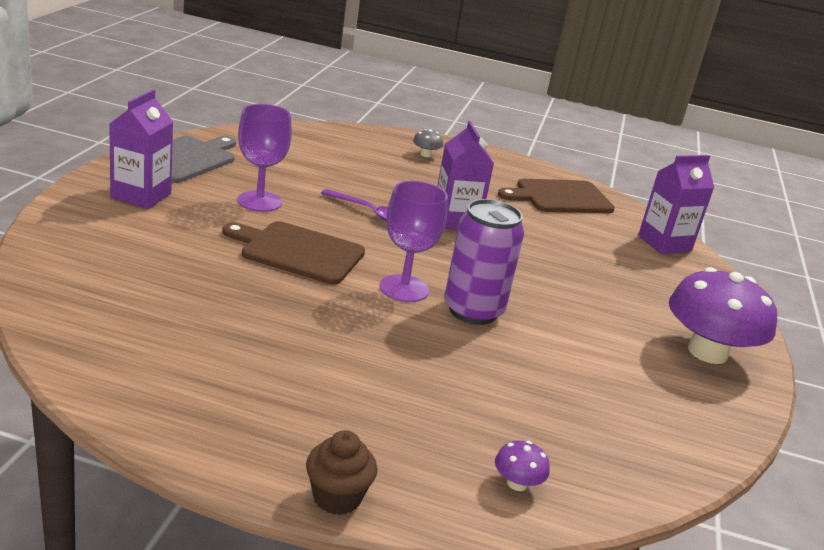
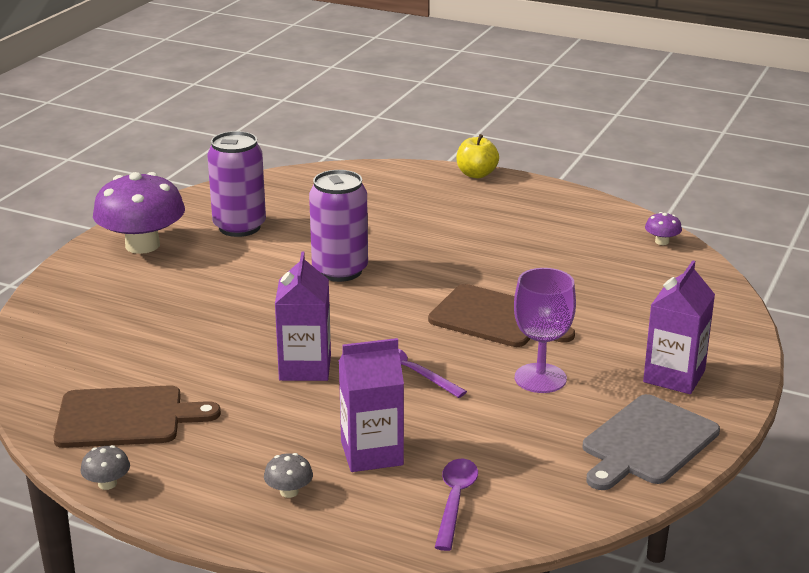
camera: 165 degrees left, 0 degrees up
(322, 143) = (455, 501): none -> purple spoon
(337, 497) = (476, 174): brown cupcake -> yellow apple
(404, 288) = (397, 287): purple goblet -> none
(517, 483) = (366, 178): purple mushroom -> purple mushroom (662, 241)
(537, 166) = (107, 484): none -> grey mushroom
(626, 378) = (239, 227): none -> purple can
(664, 243) = (48, 352): purple carton -> purple carton (372, 453)

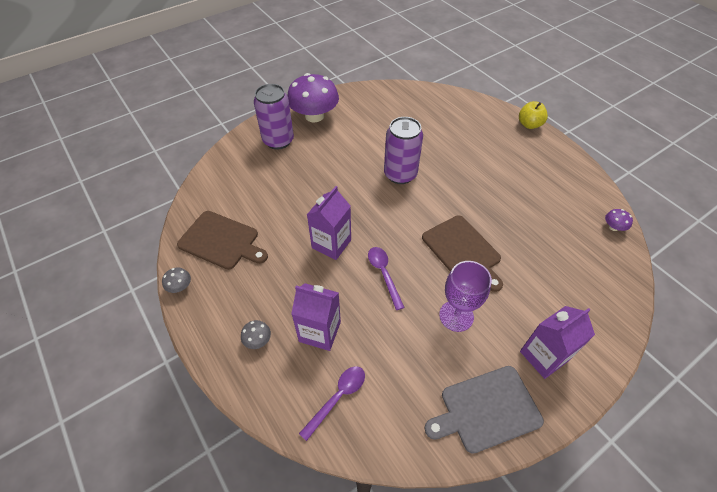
camera: 30 degrees right, 25 degrees up
(239, 227) = (370, 120): purple can -> purple can (278, 140)

